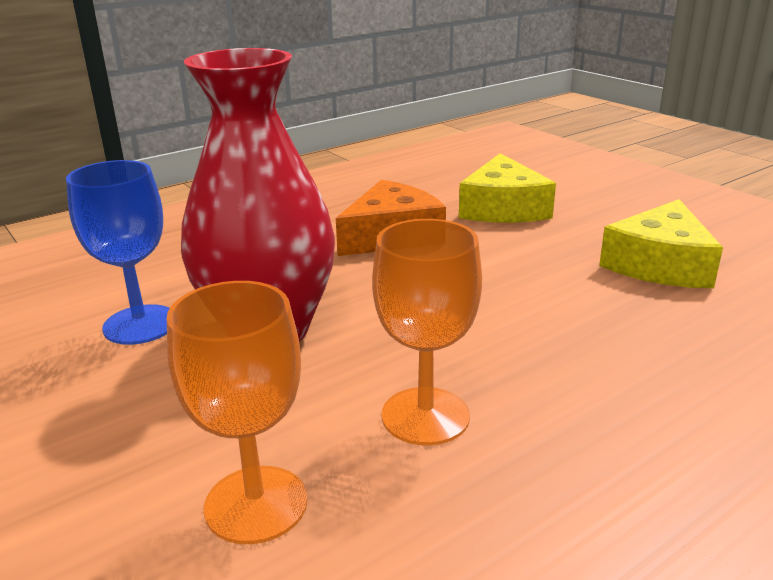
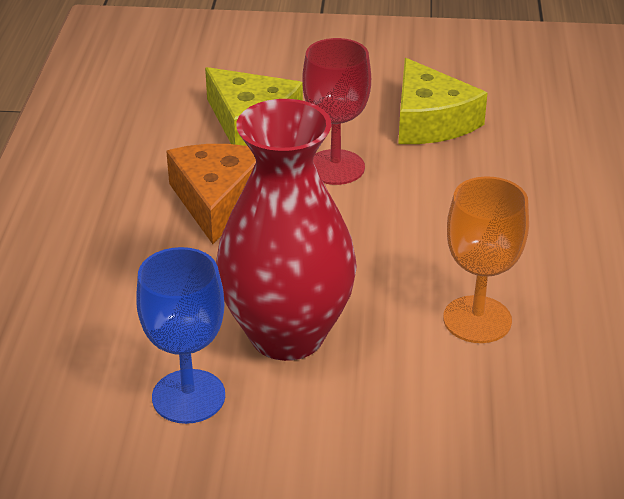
camera: 50 degrees left, 10 degrees up
(256, 504) = (486, 429): orange goblet -> none
(514, 256) = (335, 167): none -> red goblet

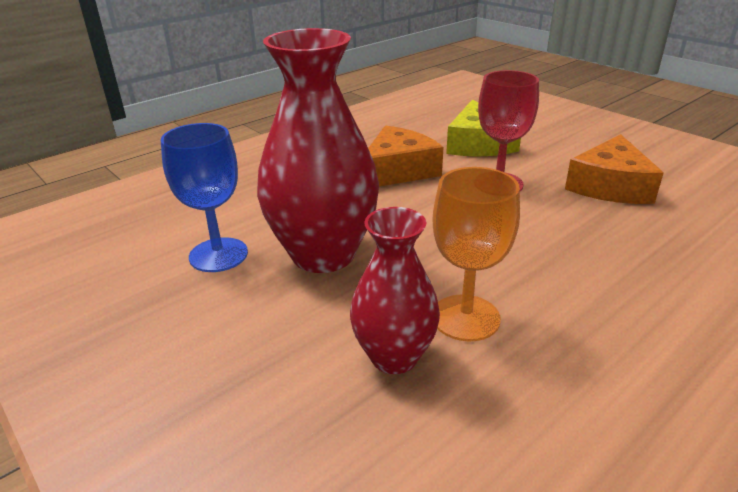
camera: 45 degrees right, 5 degrees down
(430, 121) = (610, 186): yellow cheese -> orange cheese
(470, 383) = (394, 356): none -> red vase

